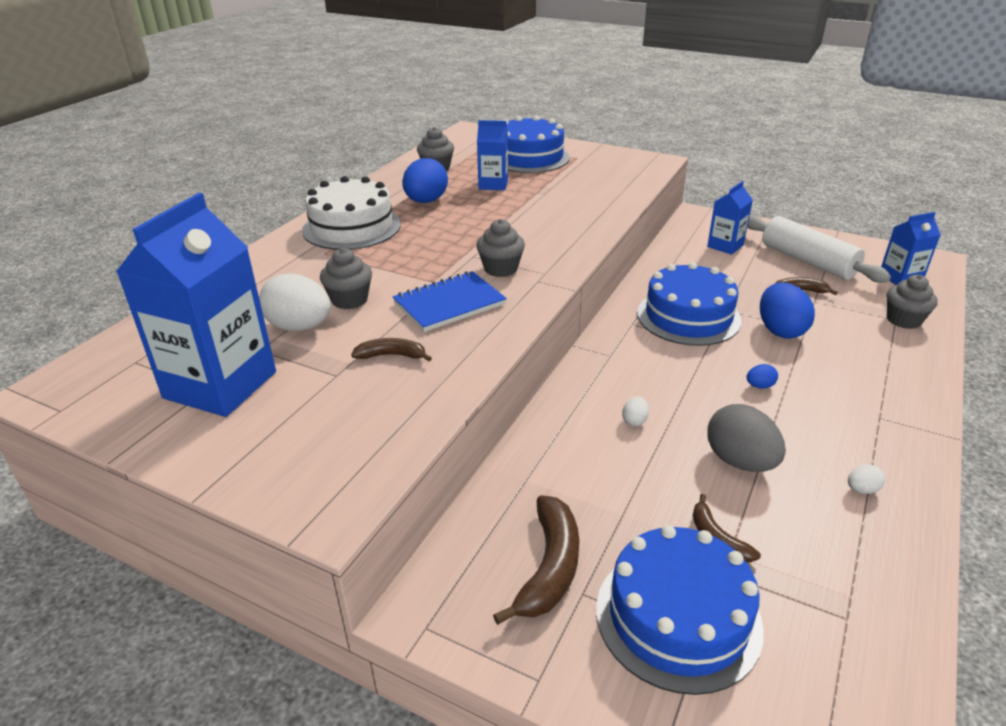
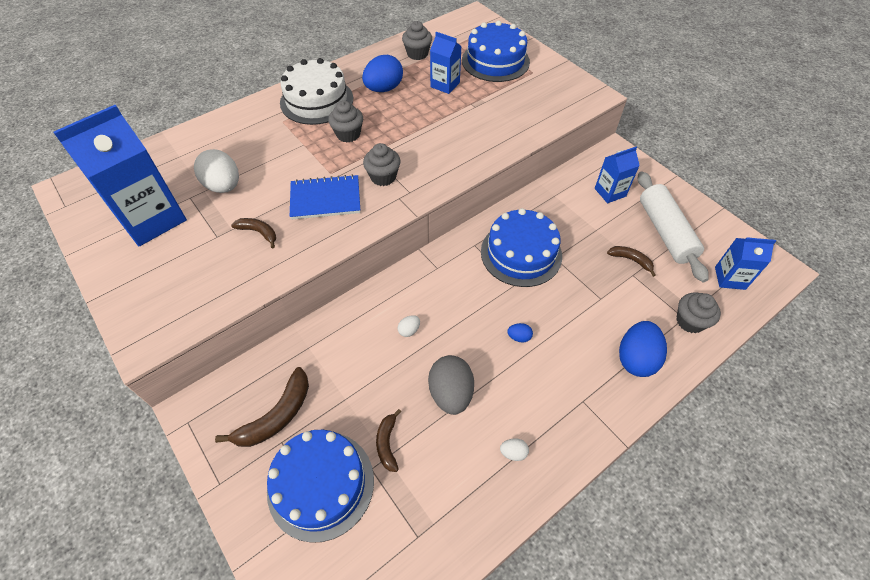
camera: 25 degrees right, 20 degrees up
(349, 300) = (268, 172): grey cupcake -> grey cupcake (348, 134)
(780, 330) = (579, 293): blue egg -> blue egg (636, 359)

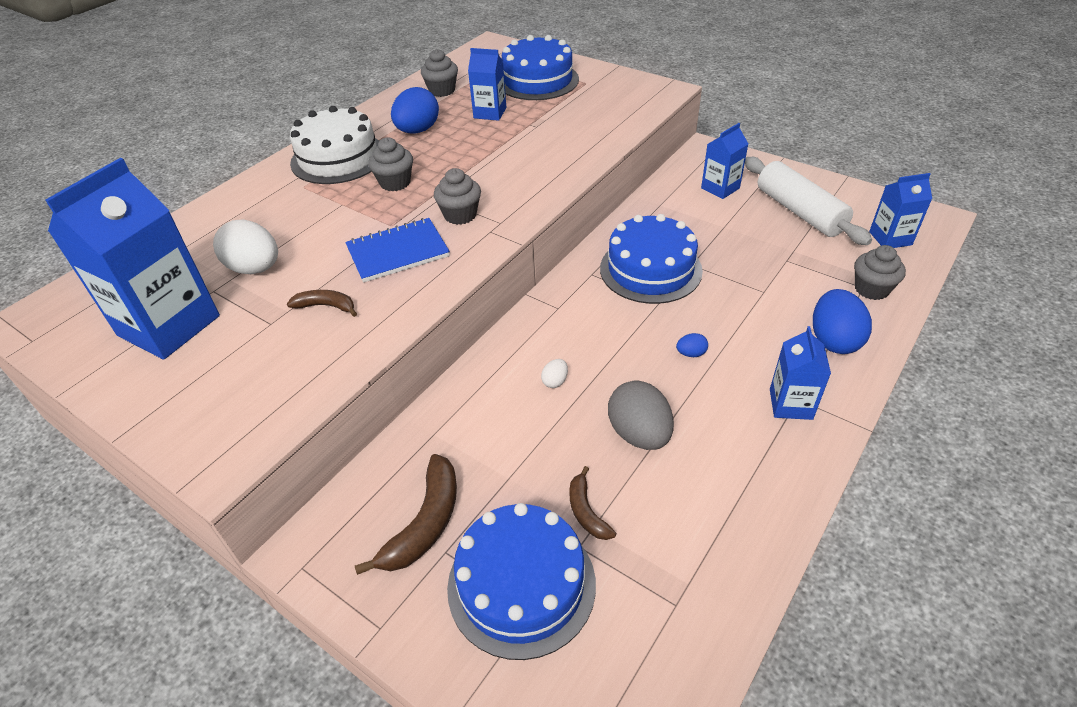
camera: 15 degrees left, 10 degrees down
(513, 452) = (745, 475): white egg -> none
(575, 404) = (790, 404): none -> blue carton
(631, 260) = (777, 247): brown banana -> none

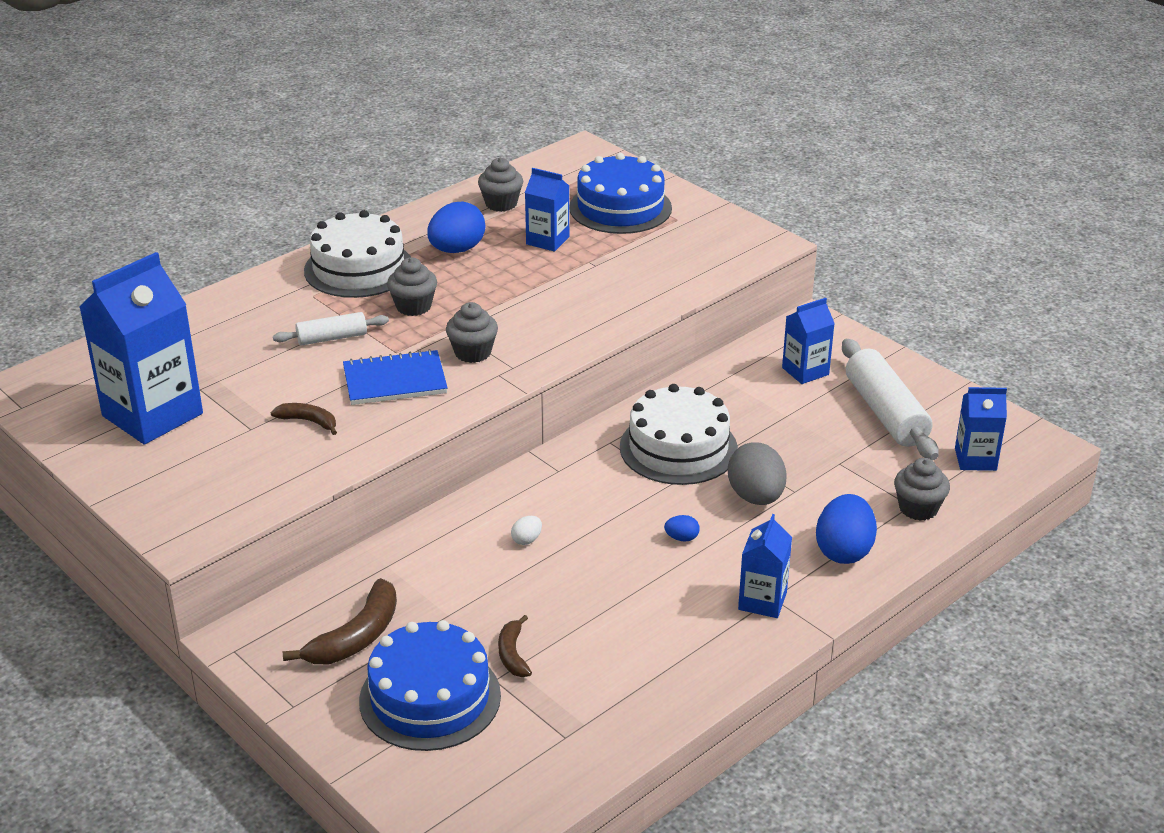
camera: 10 degrees right, 10 degrees down
(255, 268) = (245, 374): white egg -> none
(329, 222) = (332, 338): none -> white rolling pin
(639, 434) = (593, 600): grey egg -> grey egg (756, 497)
(650, 269) = (678, 448): blue cake -> white cake

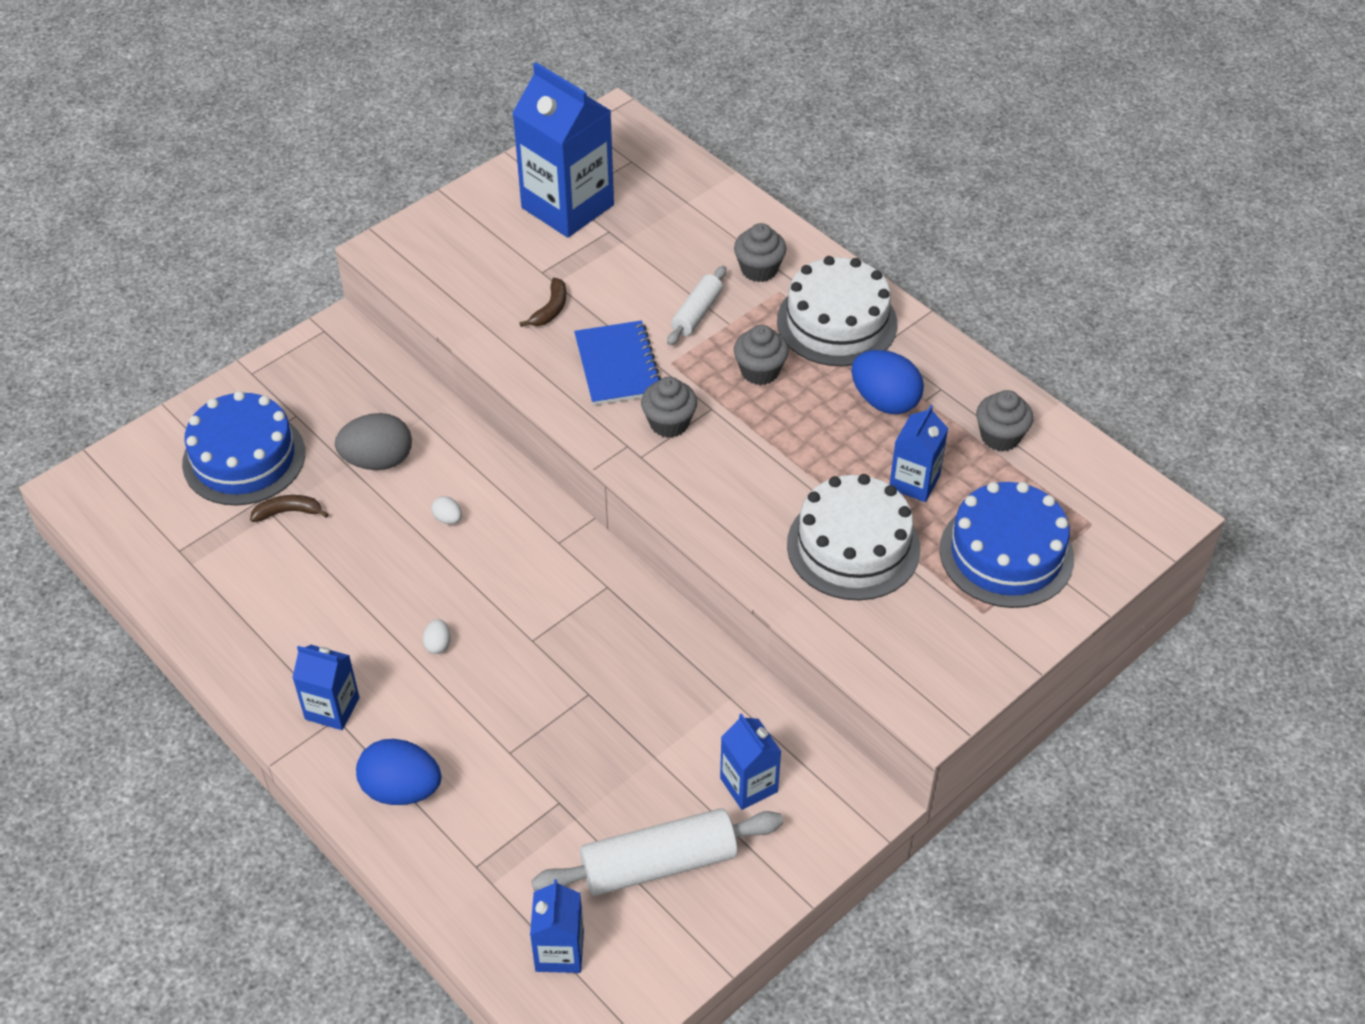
camera: 90 degrees right, 15 degrees up
(332, 338) = (697, 313): white rolling pin -> white rolling pin turned 45 degrees clockwise
(356, 637) = (328, 405): brown banana -> none
(678, 448) = (594, 647): white cake -> white cake (853, 546)
(681, 538) = (438, 644): blue egg -> white egg
(756, 497) = (501, 714): grey egg -> grey egg (378, 460)
(918, 508) = (469, 873): grey cupcake -> grey cupcake (759, 269)

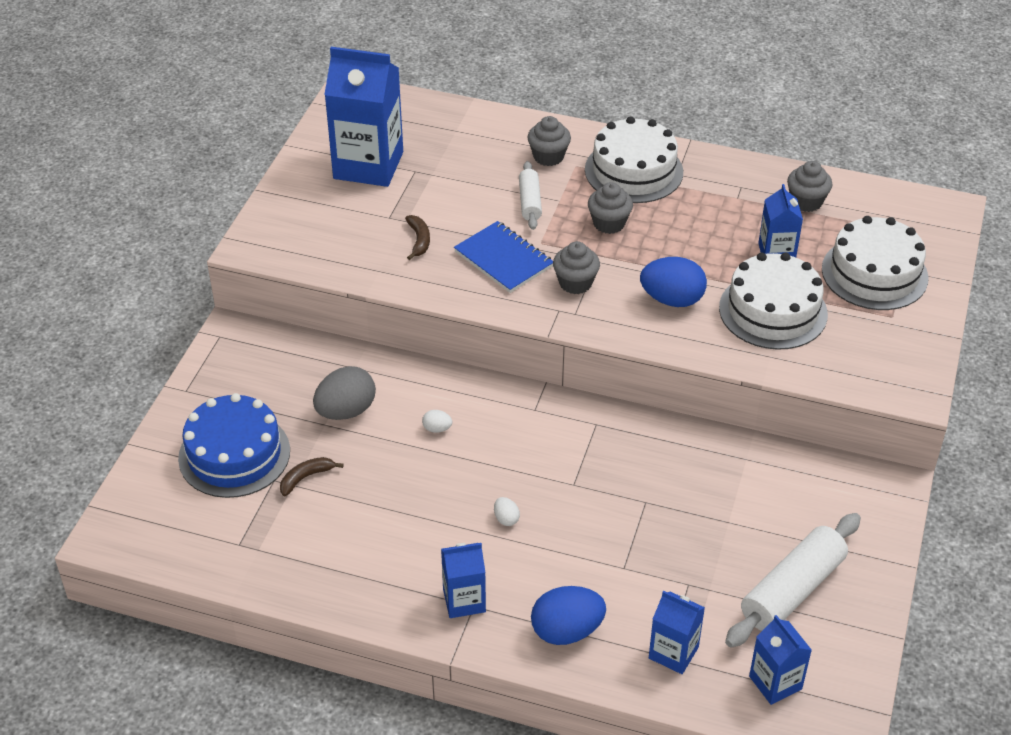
camera: 30 degrees left, 5 degrees down
(748, 785) = (807, 509): blue carton -> blue carton (673, 652)
(884, 401) = (711, 209): blue egg -> blue egg (672, 299)
(1006, 553) = (874, 273): blue cake -> white cake

